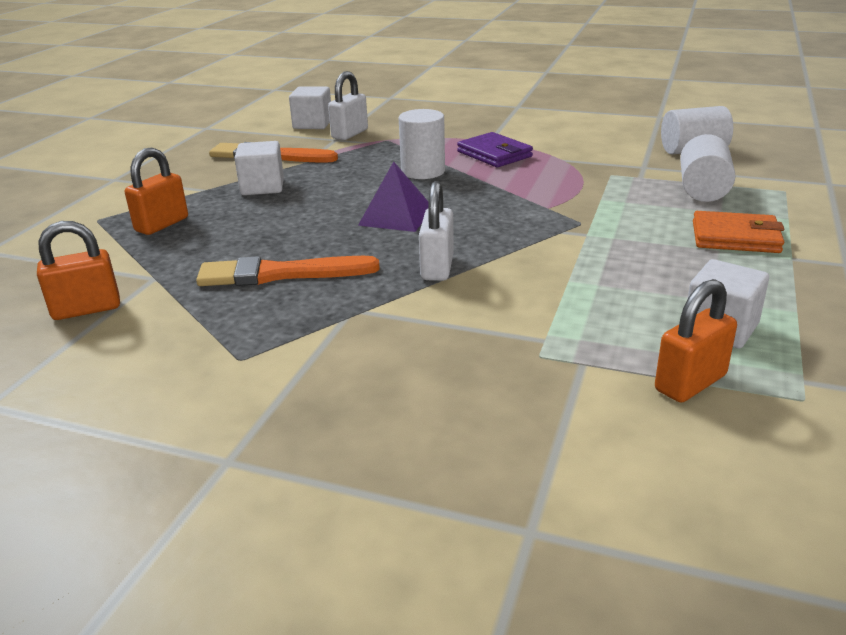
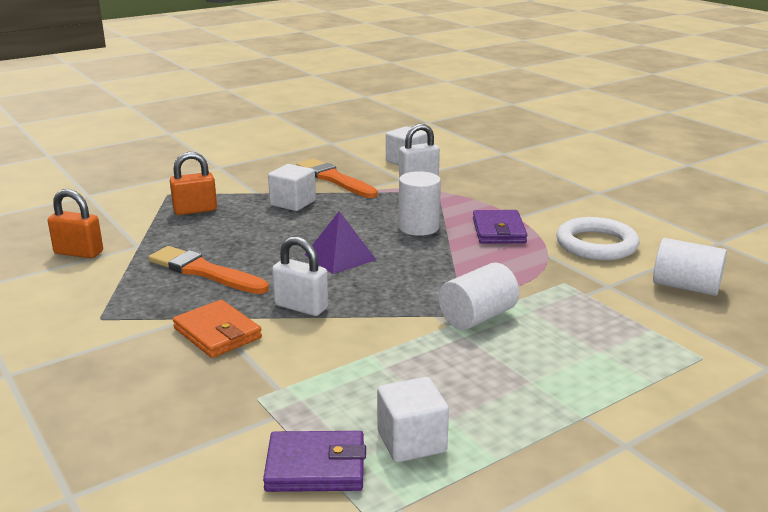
camera: 35 degrees right, 5 degrees down
(437, 267) = (301, 307): white padlock -> white padlock turned 75 degrees clockwise
(584, 142) = (596, 244): none -> white ring
(690, 383) = (316, 467): orange padlock -> purple wallet
(703, 190) = (622, 326): white cylinder -> white cylinder (477, 317)
(735, 237) = (568, 378): orange wallet -> orange wallet (217, 333)

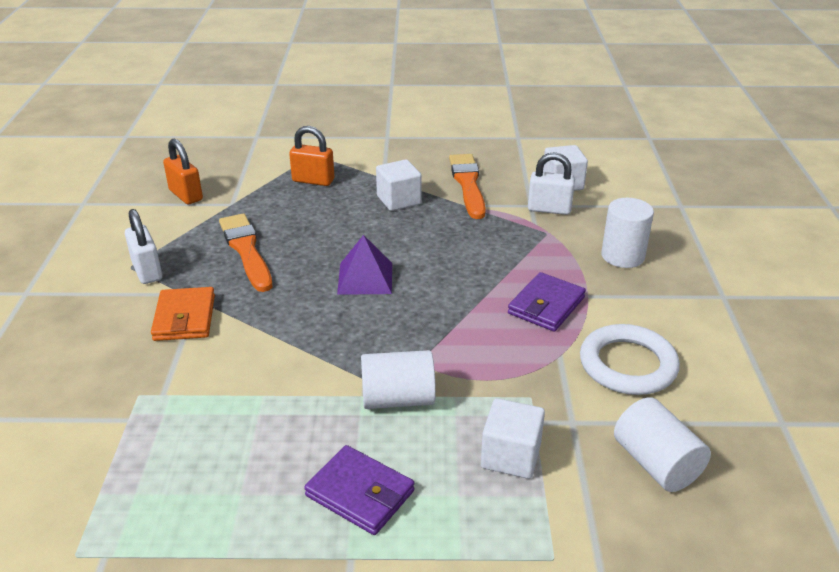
camera: 35 degrees right, 10 degrees up
(301, 307) = (272, 319): white padlock -> white padlock (147, 271)
(316, 467) = (100, 482): purple wallet -> purple wallet (360, 493)
(411, 441) = (188, 499): white cube -> white cube (510, 456)
(418, 227) = (474, 271): white cylinder -> white cylinder (622, 256)

